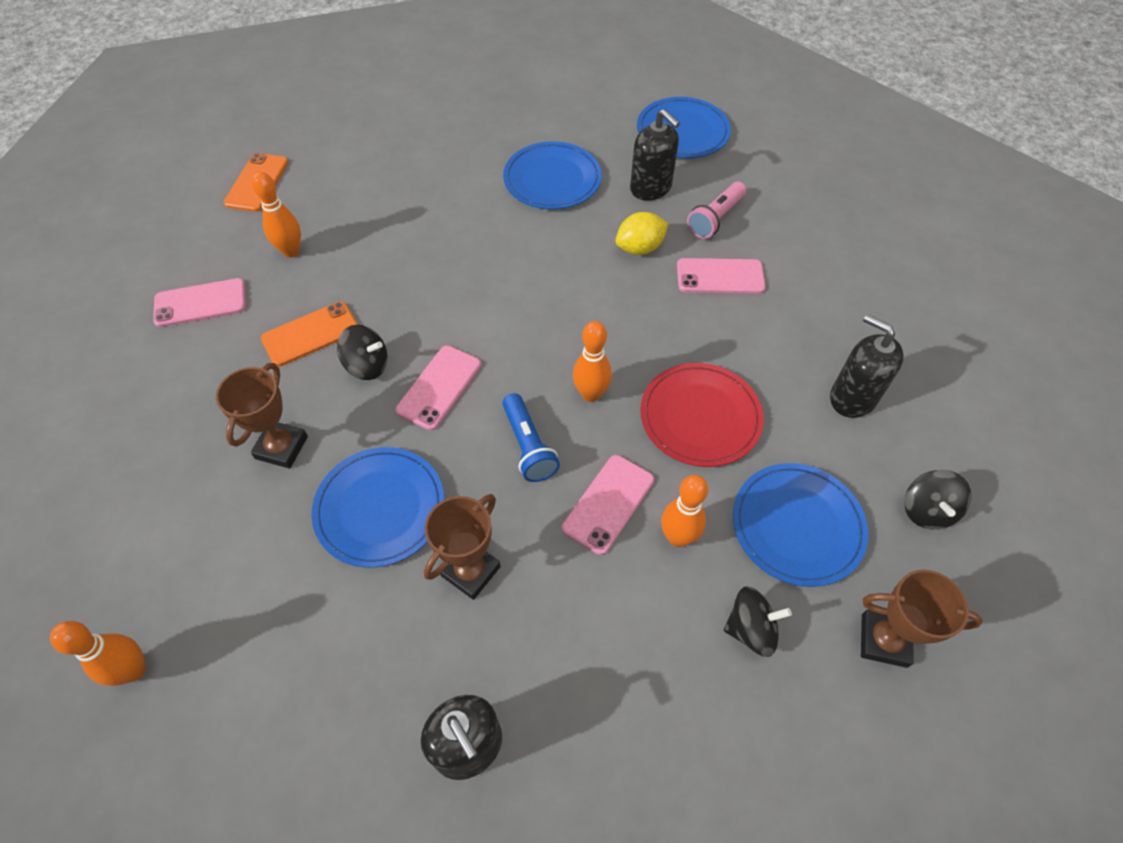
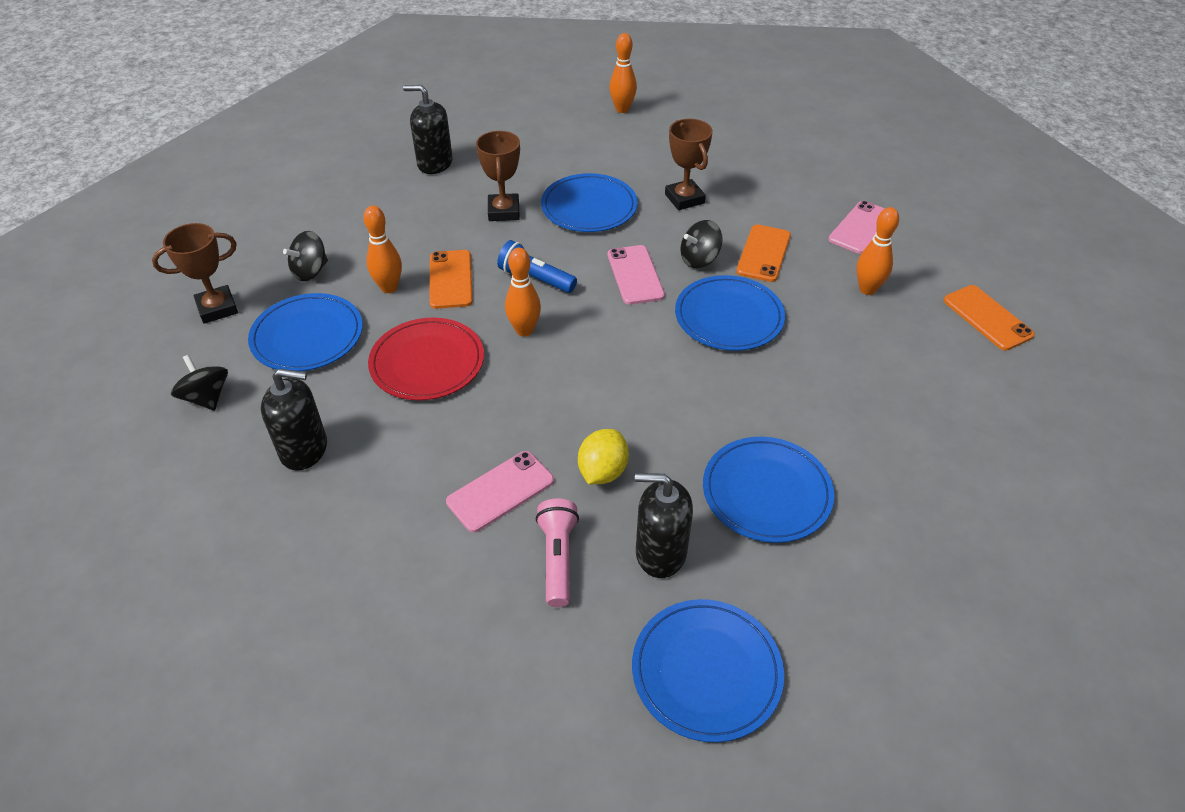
camera: 140 degrees right, 10 degrees down
(419, 297) = (729, 316): none -> blue plate
(608, 504) = (450, 279): pink phone -> orange phone

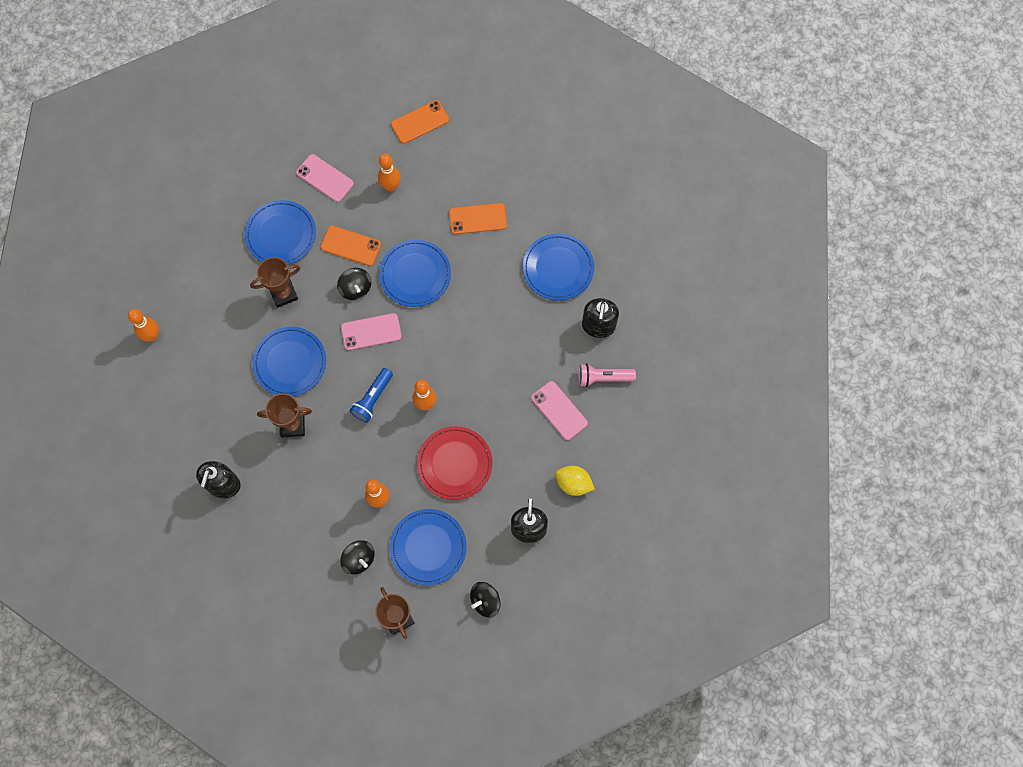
camera: 90 degrees left, 25 degrees up
(450, 279) = (371, 457): orange phone -> orange phone (478, 219)
(602, 471) = (544, 354): yellow lemon -> yellow lemon (573, 483)
(706, 671) = (665, 308): blue plate -> blue plate (281, 234)

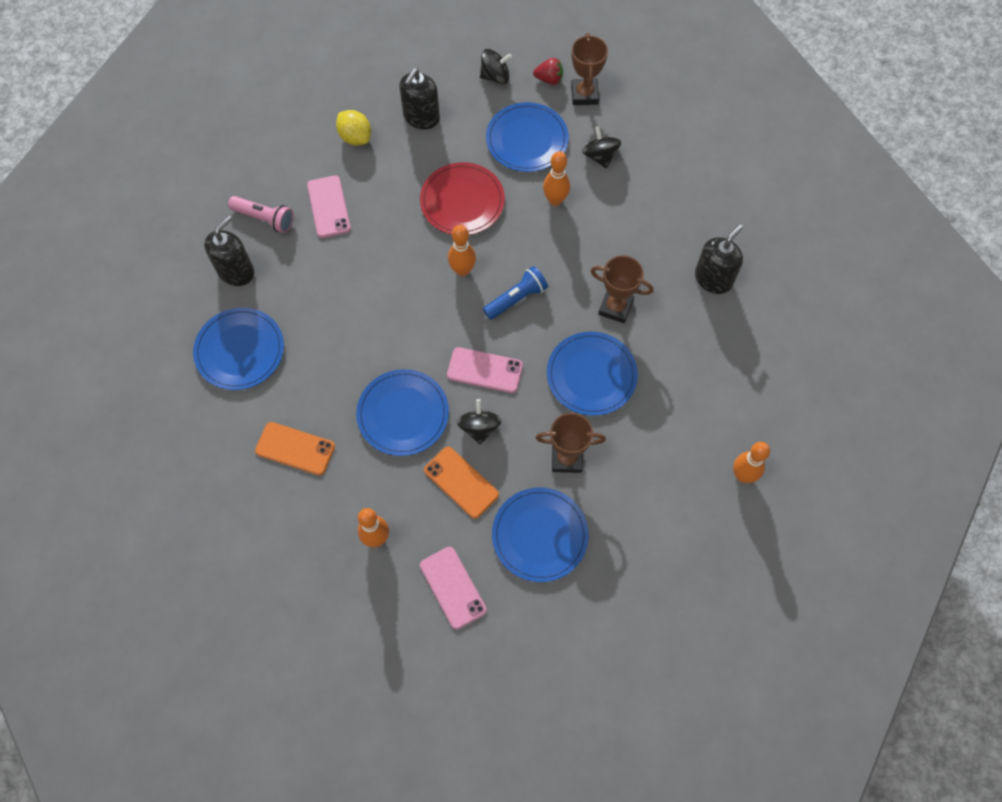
camera: 155 degrees left, 5 degrees down
(420, 122) = (295, 611): orange phone -> none
(436, 620) = (549, 79): none -> red strawberry

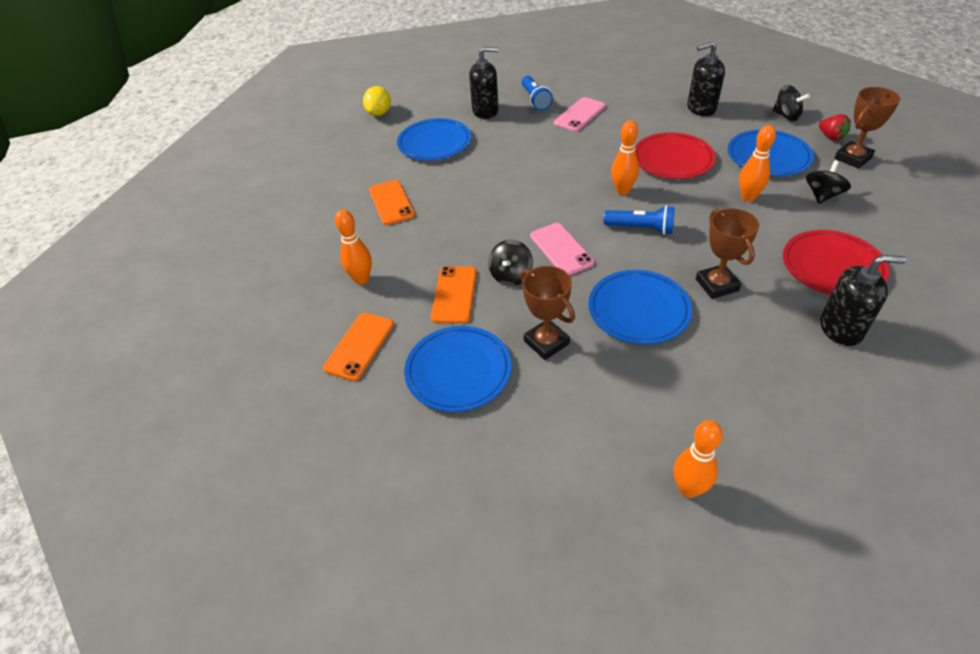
camera: 55 degrees right, 20 degrees down
(264, 218) = (535, 100): pink flashlight -> blue flashlight
(355, 137) = (642, 95): yellow lemon -> yellow lemon (379, 113)
(403, 414) = (474, 232): blue plate -> none
(453, 587) = (359, 346): pink phone -> orange phone
(479, 427) = (511, 276): black spinning top -> black spinning top turned 150 degrees clockwise
(664, 226) = (832, 266): none -> red plate

